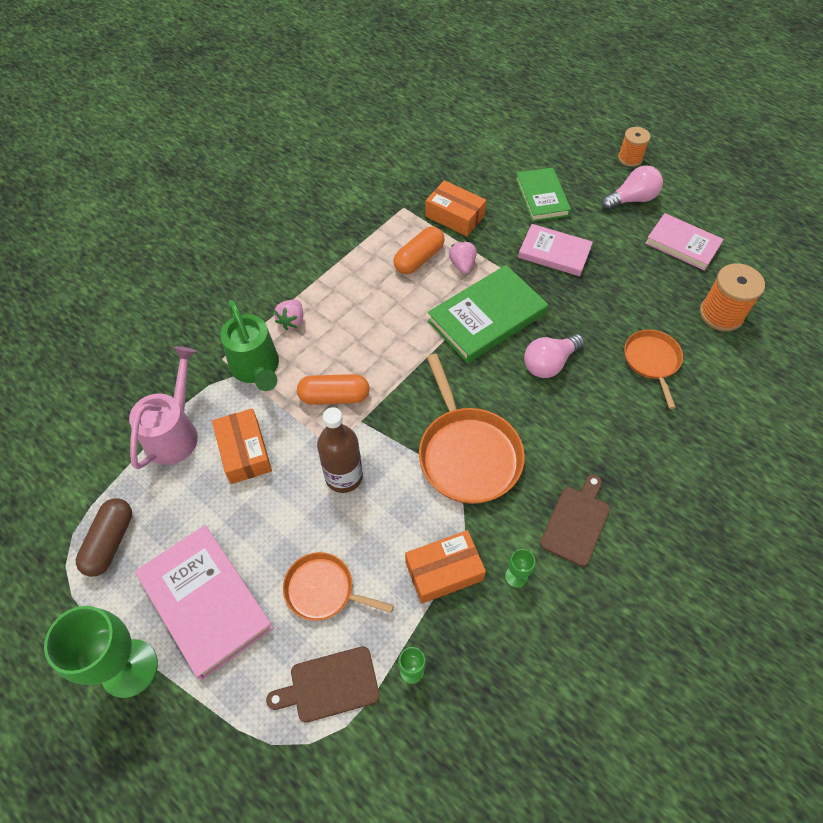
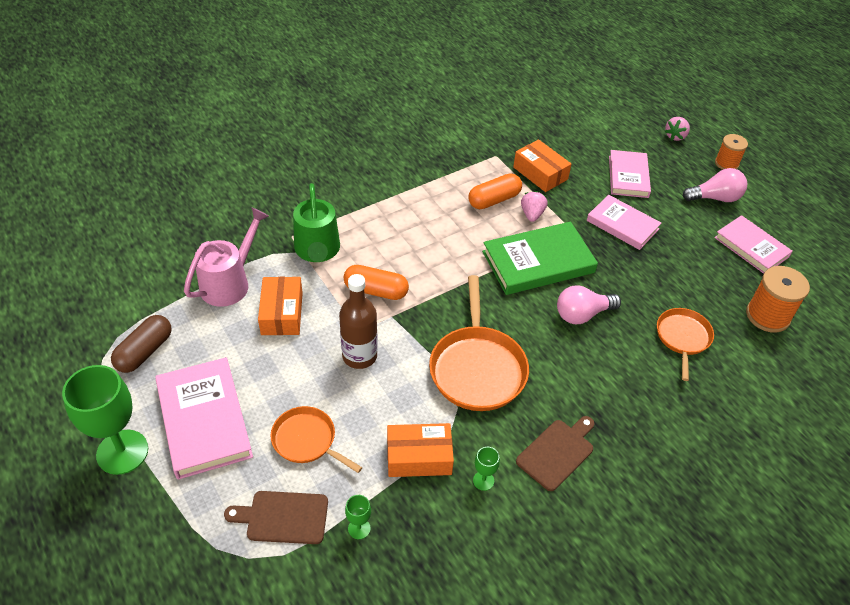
camera: 15 degrees right, 10 degrees down
(292, 321) = (362, 222): pink strawberry -> pink strawberry (675, 136)
(542, 197) = (628, 176): green book -> pink book

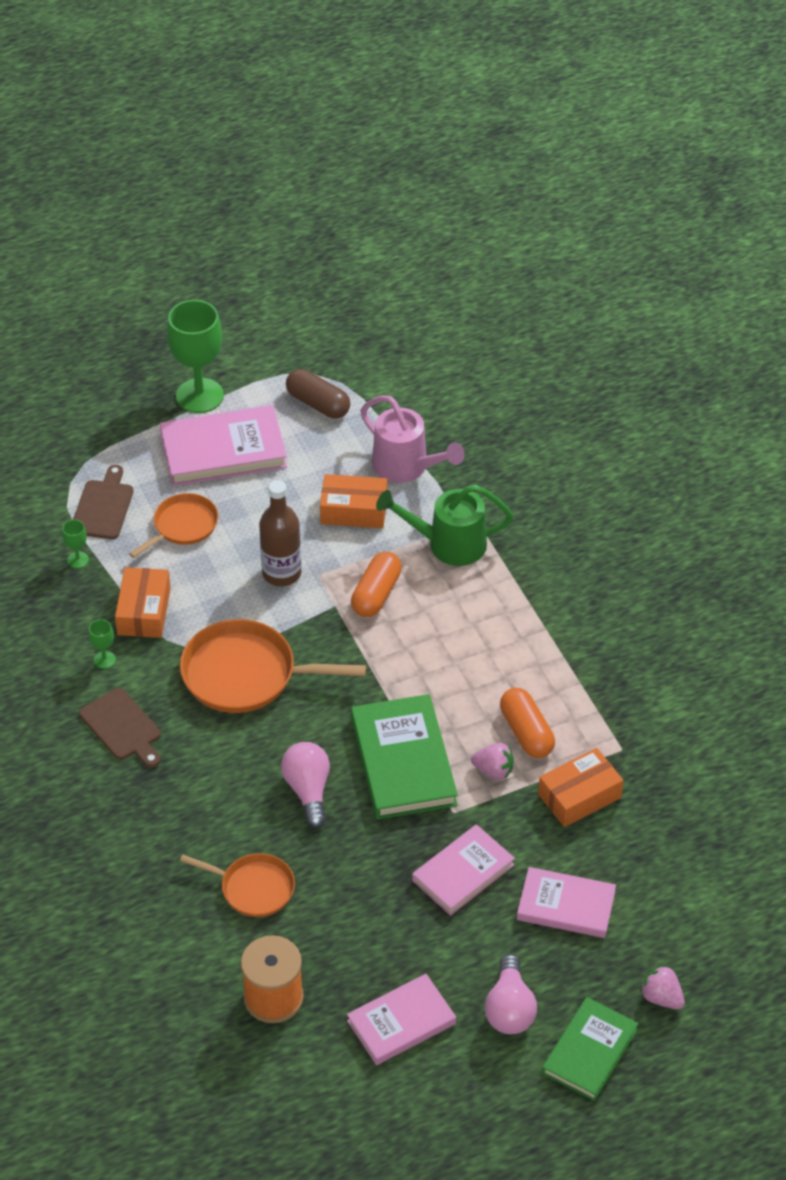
camera: 100 degrees right, 0 degrees up
(726, 163) = (589, 1051): orange spool -> green book

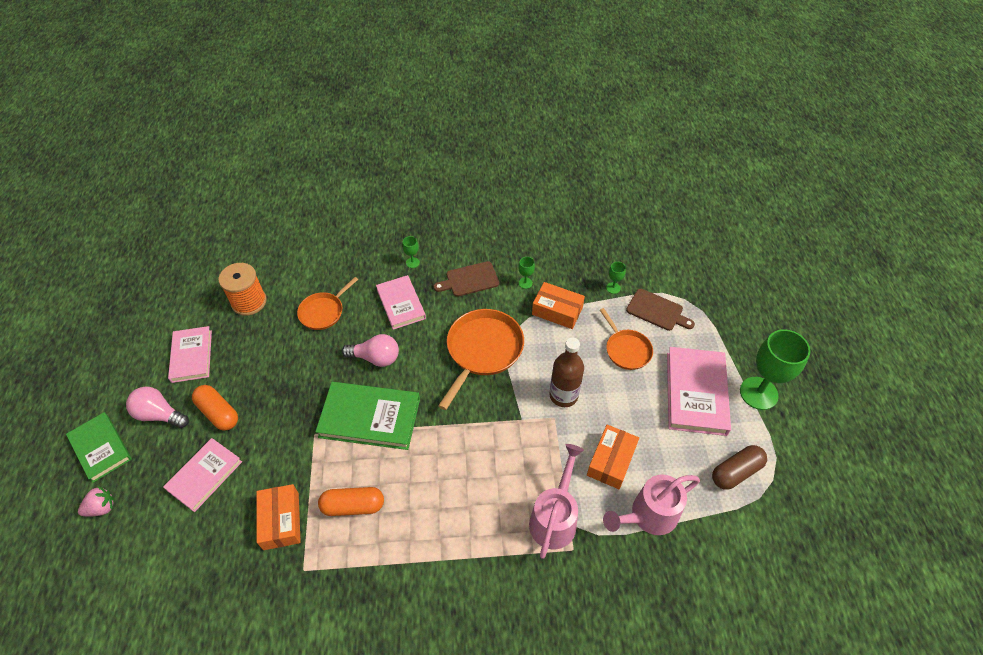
camera: 110 degrees right, 5 degrees up
(113, 810) = (412, 262): none -> green goblet
(376, 594) = (522, 449): orange capsule -> orange capsule (218, 413)
(447, 544) = (555, 517): green watering can -> pink watering can
(463, 873) = (266, 423): pink book -> pink book (401, 304)
(494, 770) = (333, 471): pink strawberry -> none

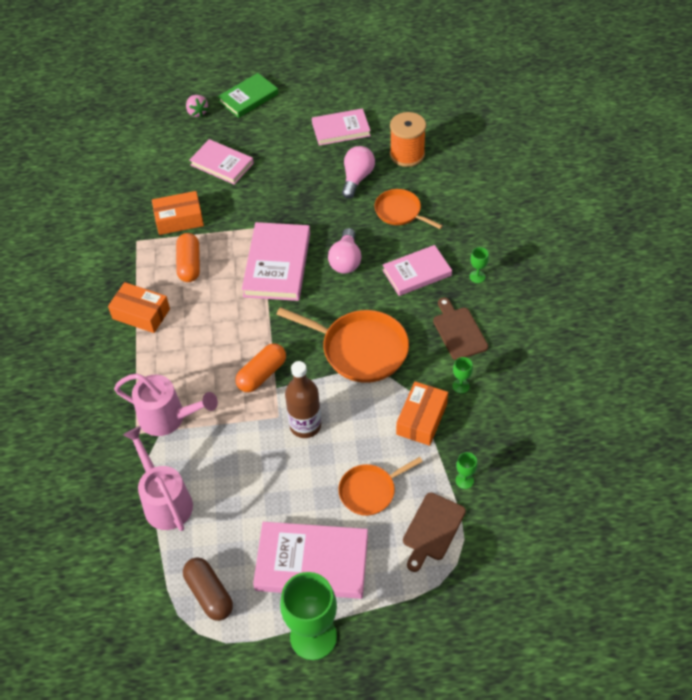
camera: 90 degrees right, 0 degrees up
(159, 414) = (280, 124): pink light bulb -> pink light bulb (357, 178)
(218, 413) = (282, 159): orange capsule -> orange capsule (262, 374)
(370, 418) = (277, 264): green book -> pink book
(611, 461) = (226, 469): orange box -> orange box (141, 314)

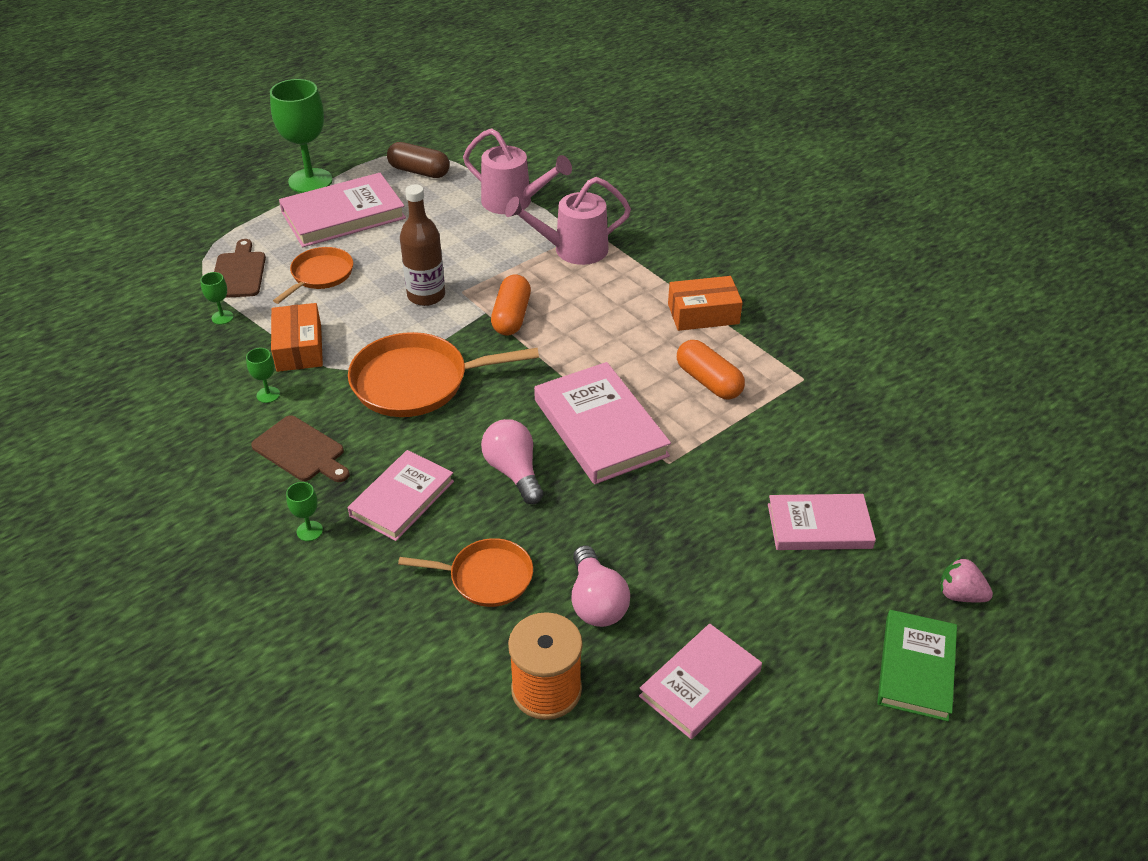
camera: 145 degrees right, 10 degrees down
(179, 219) = (784, 425): orange box -> none

